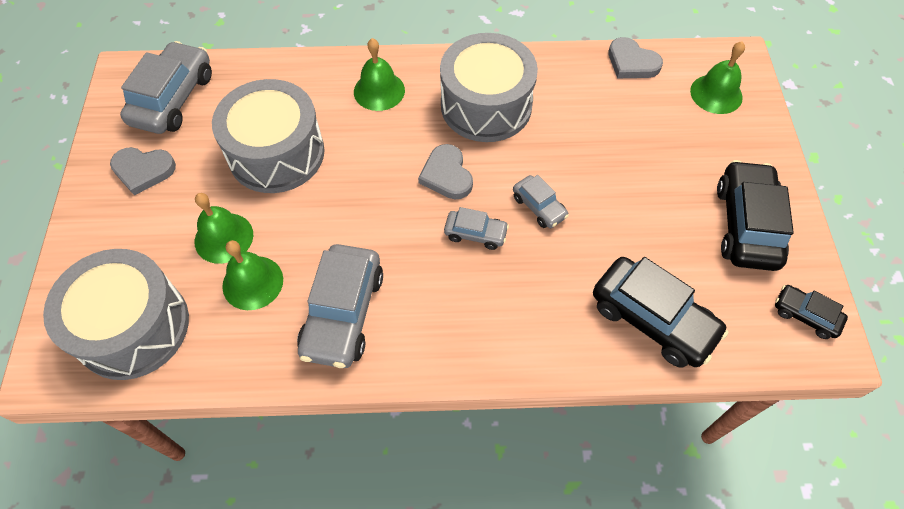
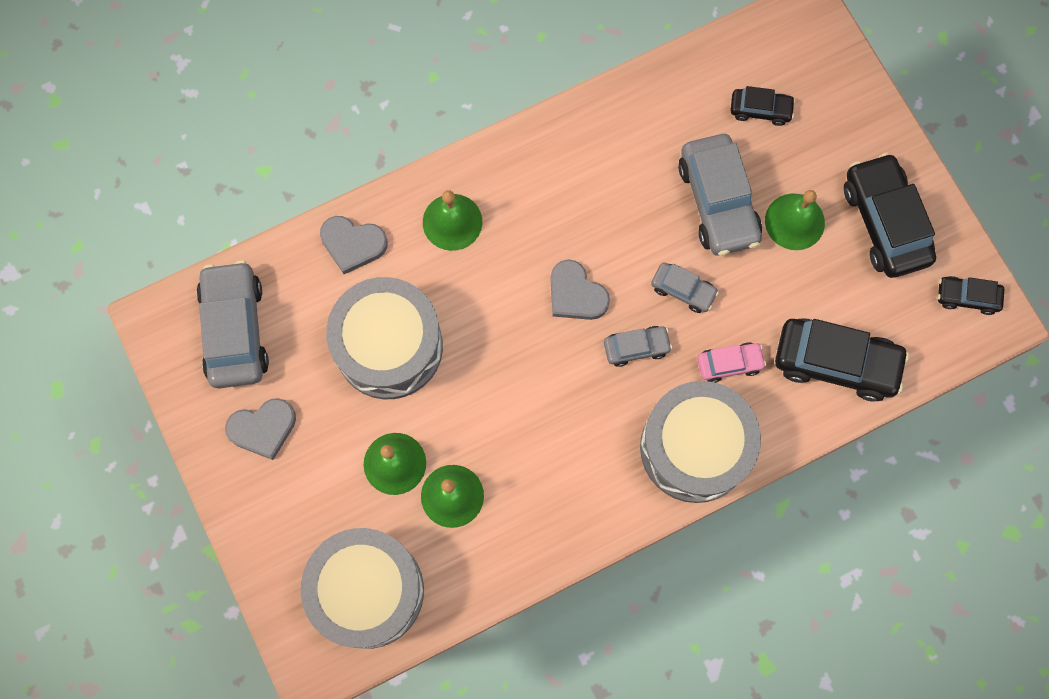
camera: 25 degrees left, 15 degrees up
(343, 313) = (555, 486): grey car -> grey car (718, 202)
(486, 105) = (574, 191): grey drum -> grey drum (694, 448)
(551, 279) = (729, 364): none -> pink car
(632, 62) = (701, 67): grey heart -> grey heart (353, 244)
(668, 106) = (760, 110): none -> black car
(716, 94) = (802, 72): green bell -> green bell (794, 221)

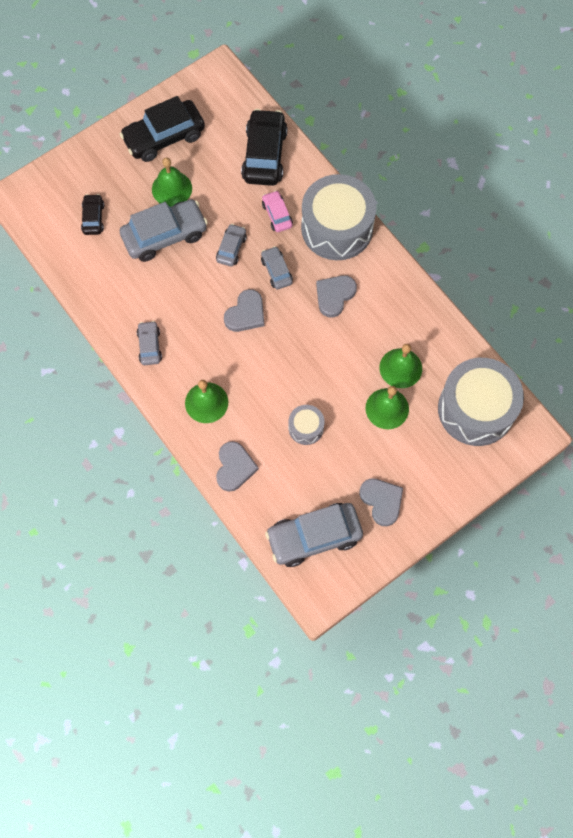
camera: 100 degrees left, 5 degrees down
(389, 346) = (306, 428): grey drum -> grey drum, size x0.46
(549, 160) = (149, 346): none -> grey car
(583, 423) = (334, 296): none -> grey heart
(967, 297) = (207, 88): black car -> none

